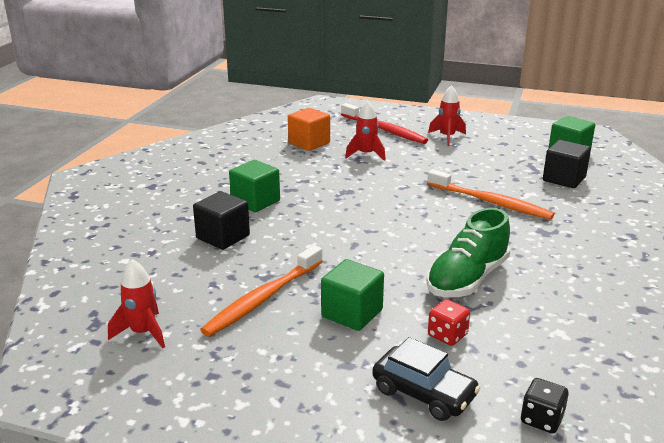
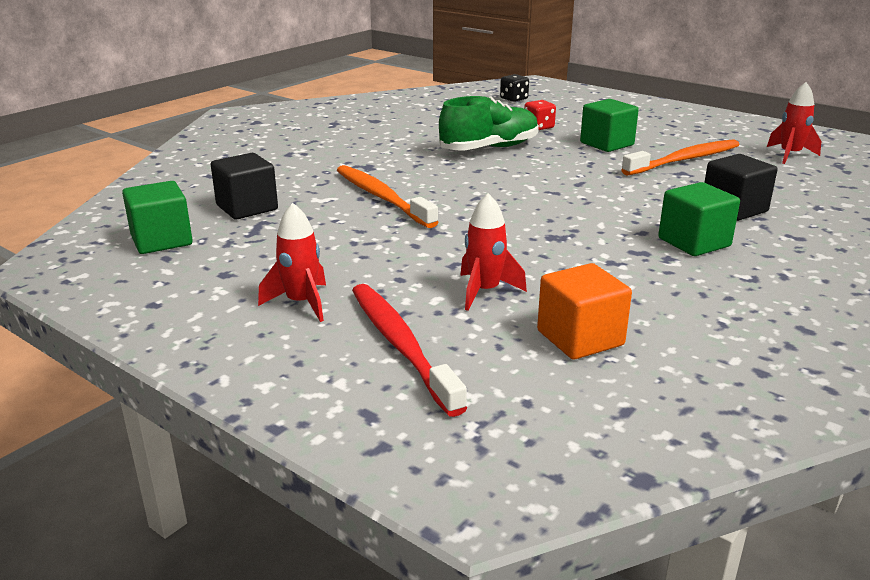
camera: 160 degrees left, 0 degrees up
(424, 393) = (576, 112): black car -> none

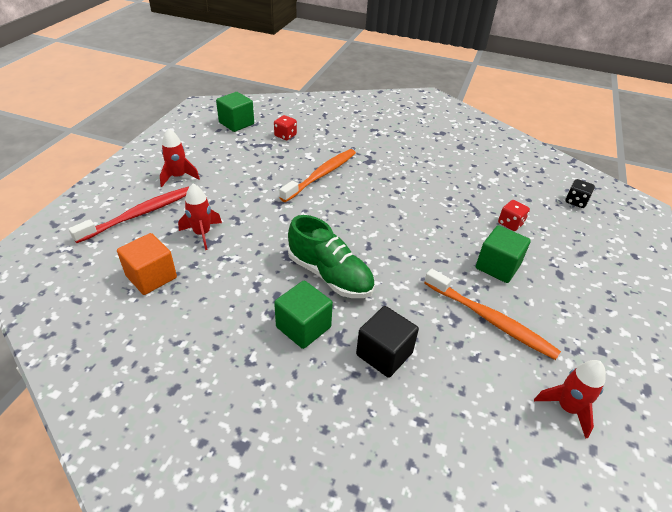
camera: 70 degrees right, 15 degrees up
(247, 208) = (285, 135): black cube -> red dice
(489, 148) = (439, 205): green shoe -> green shoe (330, 275)

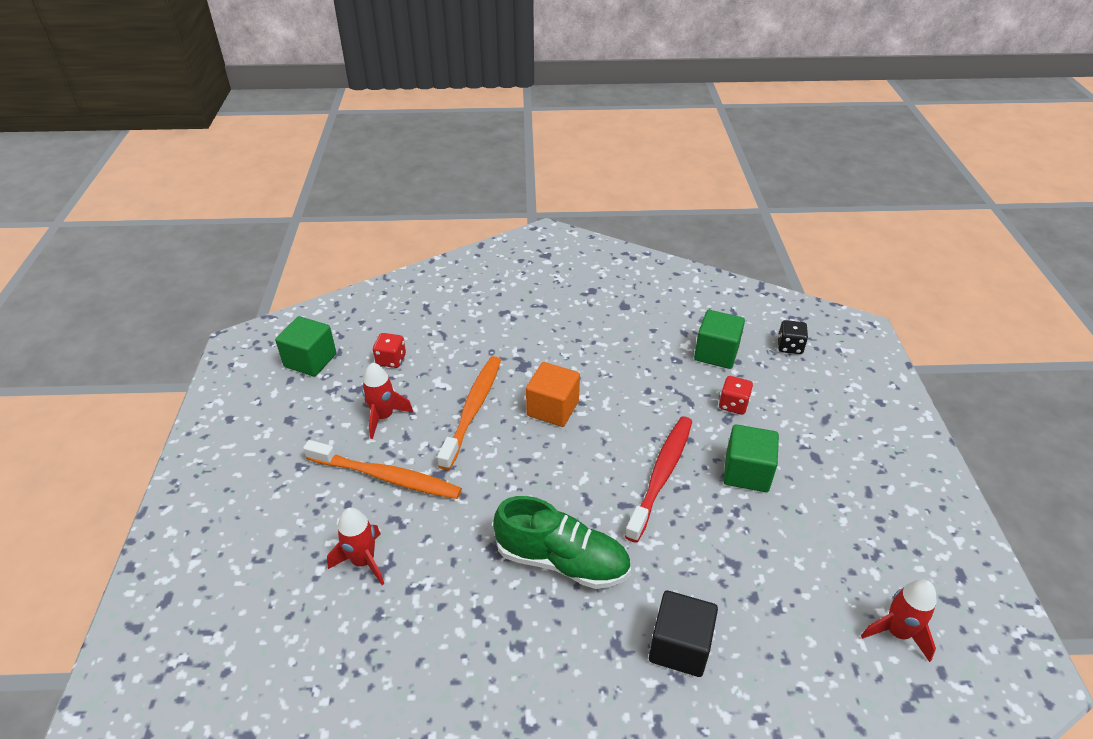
camera: 20 degrees left, 0 degrees up
(139, 214) = (255, 564): red toothbrush -> red toothbrush (661, 475)
(151, 277) = (331, 656): orange cube -> orange cube (552, 408)
(178, 177) = (276, 480): red rocket -> red rocket (383, 417)
(303, 327) = (568, 649): green cube -> green cube (716, 353)
(490, 319) = (771, 550): orange toothbrush -> orange toothbrush (386, 477)

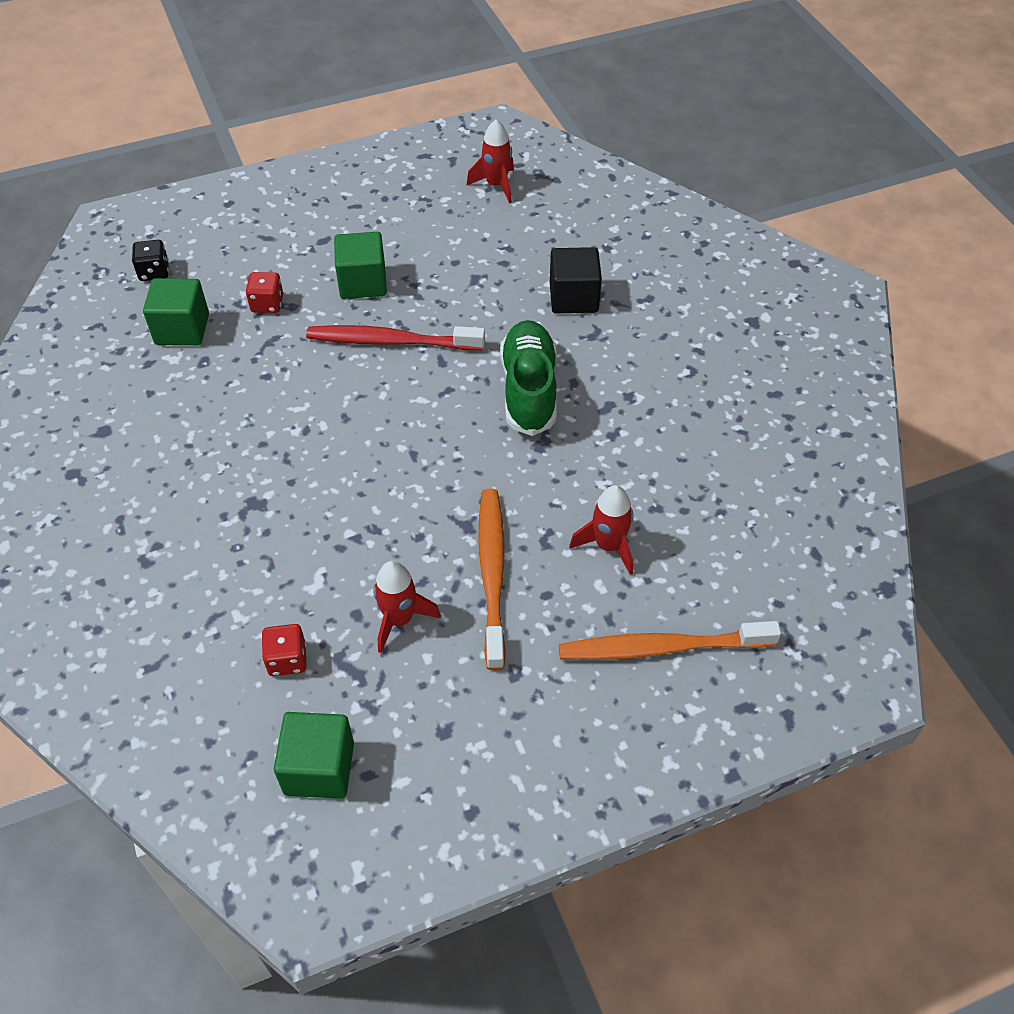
camera: 110 degrees left, 10 degrees up
(472, 410) = (354, 529): orange toothbrush -> orange toothbrush (662, 648)
(552, 408) = (325, 452): orange cube -> none

